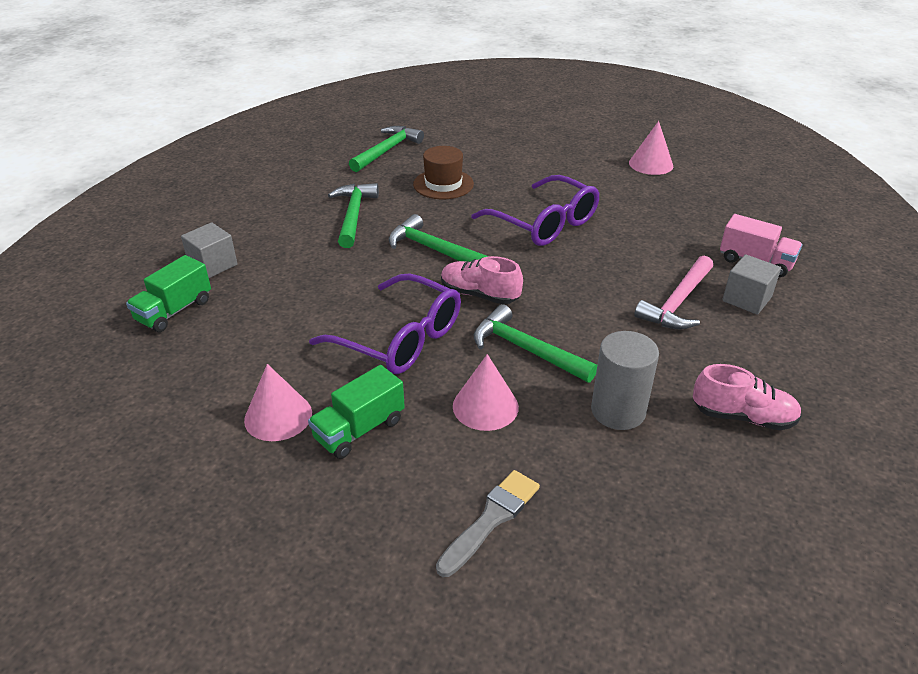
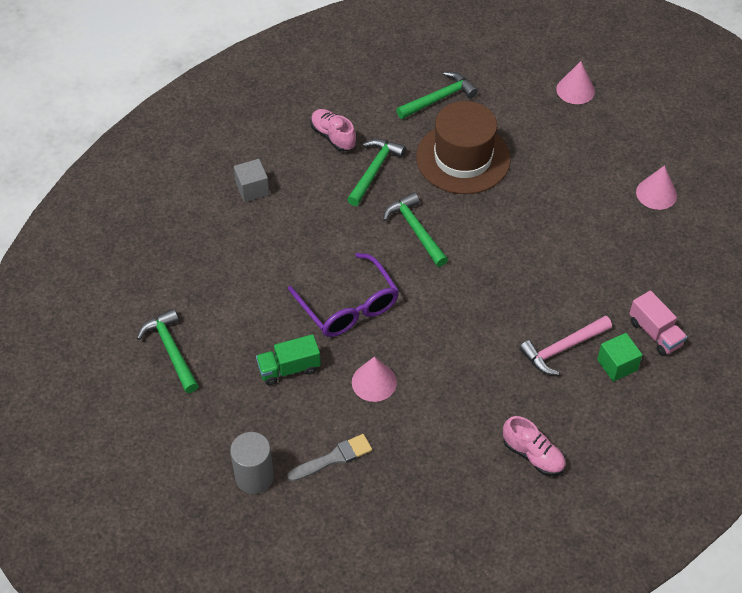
camera: 25 degrees right, 15 degrees up
(174, 311) = (212, 225): green truck -> none
(278, 416) = (245, 339): pink cone -> pink cone (575, 90)
(443, 184) = (463, 158): brown hat -> brown hat, size x1.78
(479, 295) = (424, 287): pink shoe -> pink shoe (333, 136)
(526, 349) = (427, 348): green hammer -> green hammer (171, 350)
(544, 223) = (517, 232): purple glasses -> none
(618, 411) = (455, 418): grey cylinder -> grey cylinder (254, 477)
(746, 299) = (617, 365): grey cube -> green cube

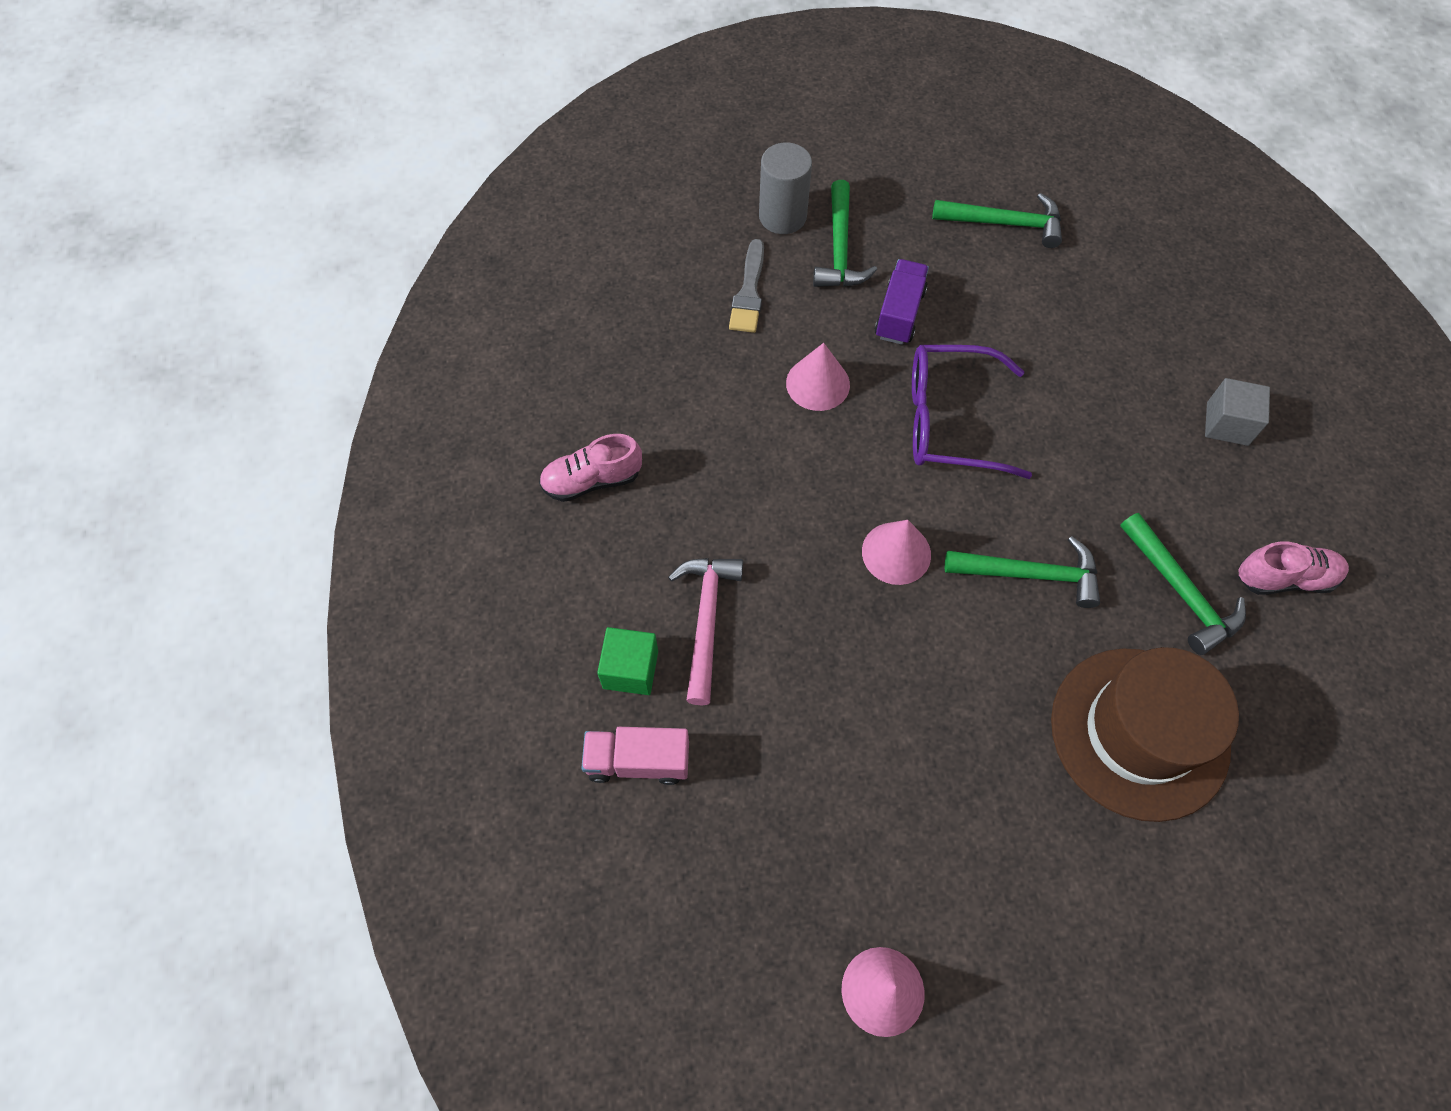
camera: 125 degrees right, 10 degrees up
(289, 368) = (899, 314): green truck -> purple truck
(439, 98) = (1300, 787): green hammer -> green hammer (840, 248)
(575, 90) = (1210, 1049): pink cone -> pink cone (896, 553)

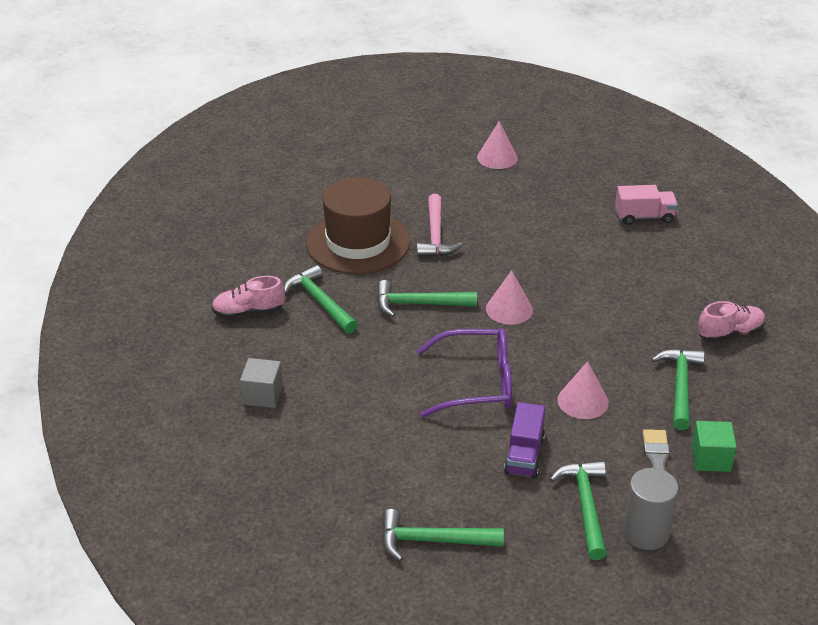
camera: 175 degrees right, 25 degrees down
(630, 669) = (663, 249): green cube -> green cube (711, 458)
(689, 396) = (680, 386): none -> green hammer
(706, 620) = (625, 271): pink hammer -> pink hammer (436, 235)

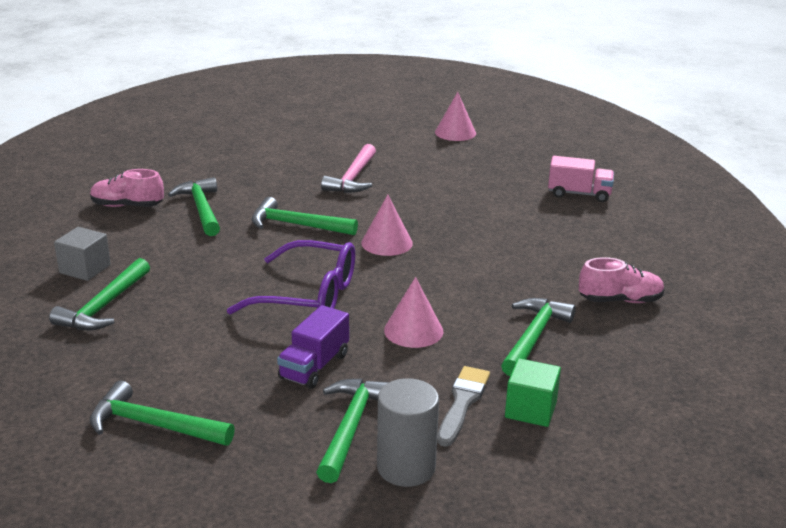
camera: 15 degrees right, 10 degrees down
(309, 432) = (104, 306): none -> green hammer
(358, 242) = (273, 172): brown hat -> none

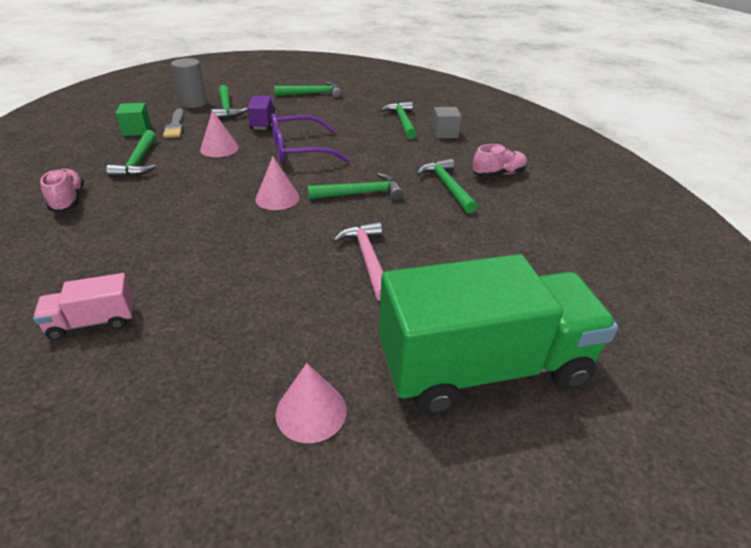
camera: 150 degrees right, 10 degrees up
(201, 209) = (447, 186): green hammer -> green hammer turned 150 degrees counterclockwise
(345, 122) = (483, 367): none -> green truck
(620, 300) = (68, 200): pink shoe -> pink shoe turned 105 degrees clockwise

